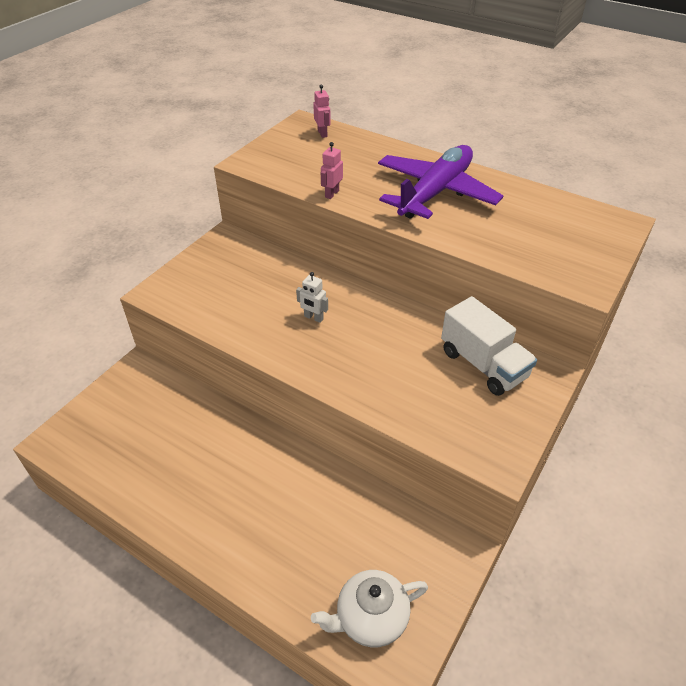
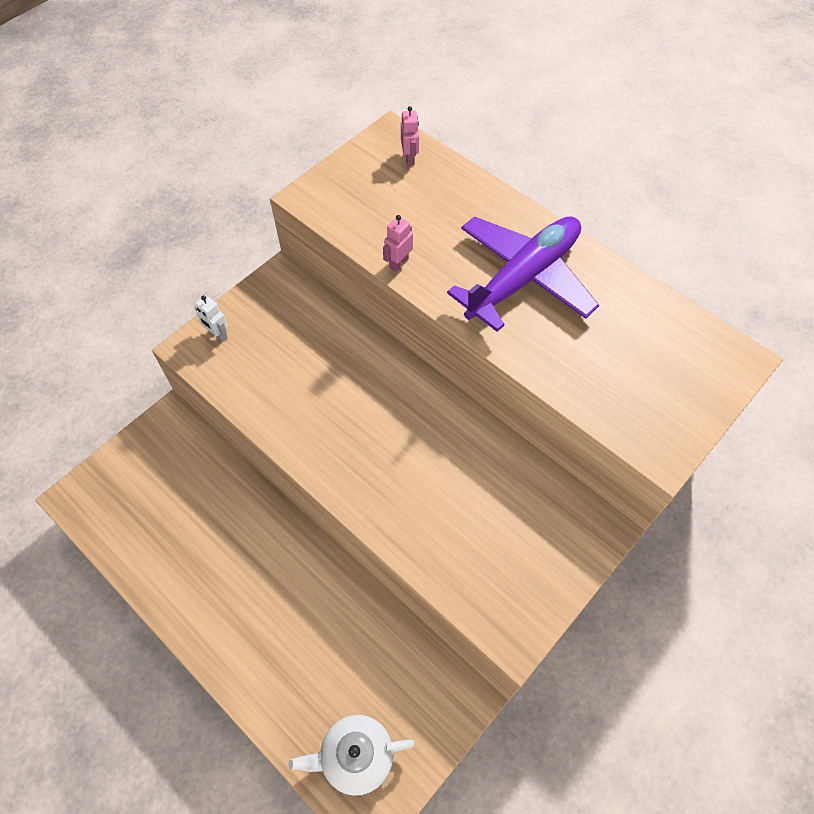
camera: 10 degrees right, 15 degrees up
(313, 318) = (357, 410): white robot -> white robot (218, 335)
(483, 364) = (531, 506): white truck -> none

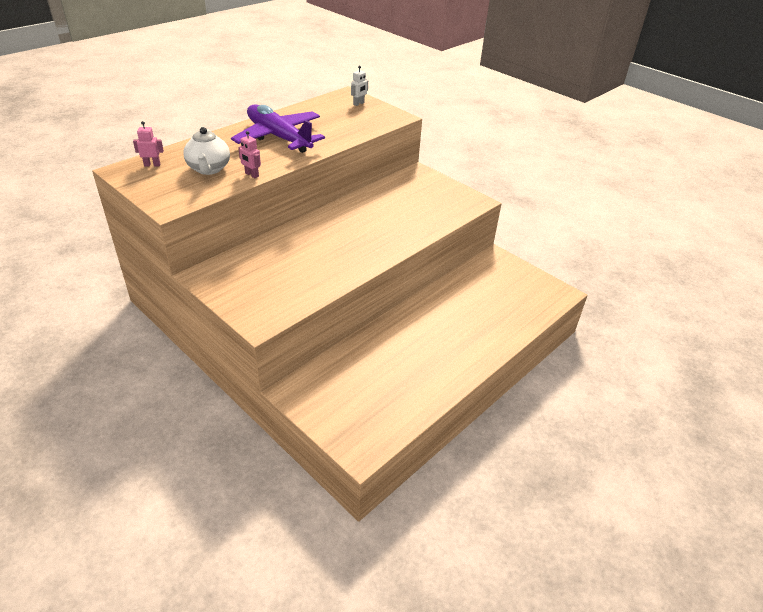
camera: 90 degrees left, 20 degrees down
(218, 335) = (250, 308): white robot -> white robot (358, 103)
(356, 756) = (533, 296): white teapot -> white teapot (209, 169)

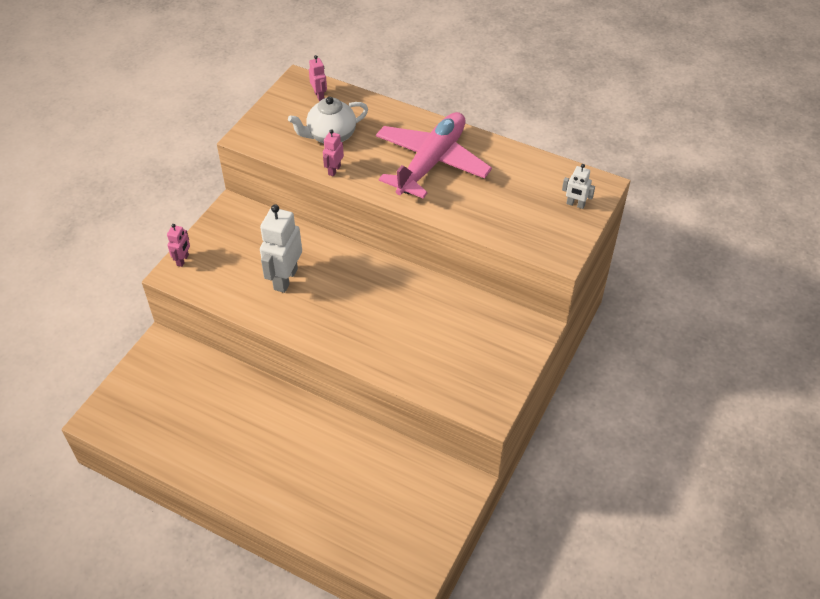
camera: 75 degrees right, 10 degrees up
(246, 315) = (183, 260): none -> pink robot
(278, 137) = (431, 162): purple plane -> pink plane
(309, 261) = (285, 279): none -> white robot

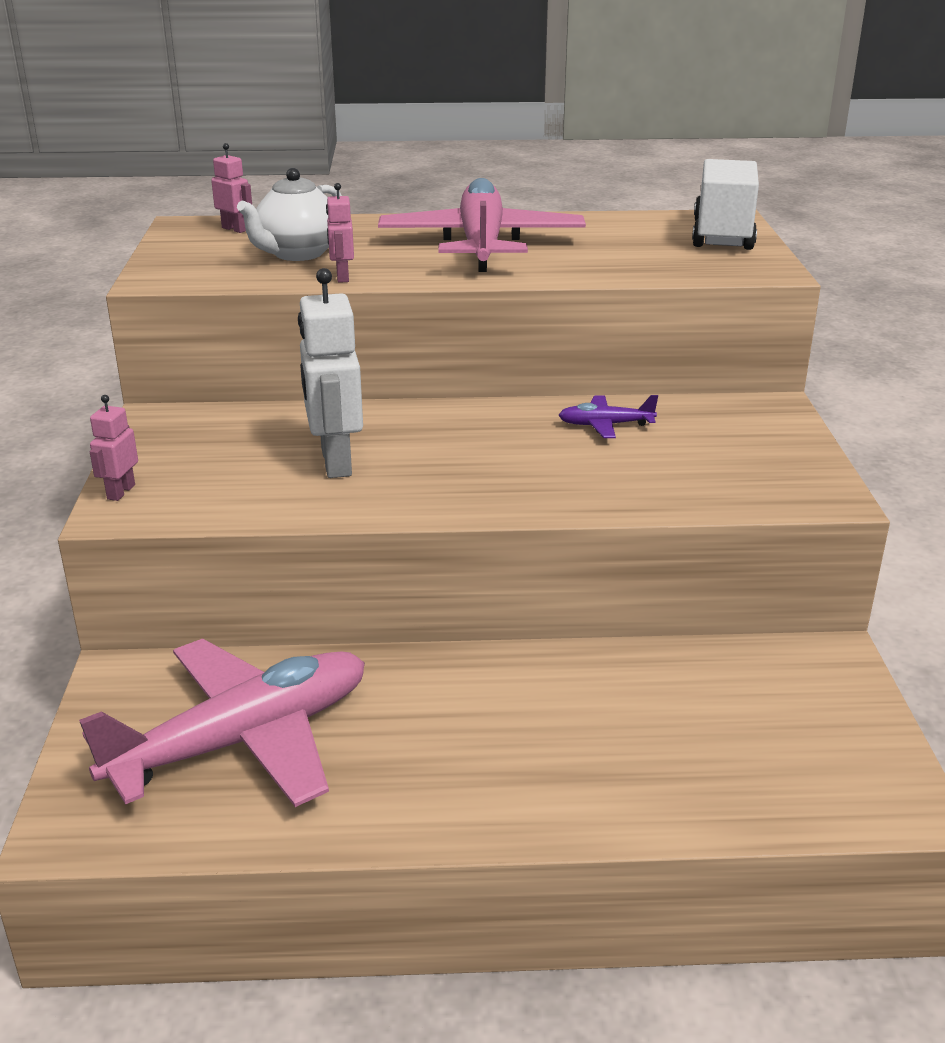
camera: 30 degrees left, 20 degrees down
(183, 260) = (120, 492): pink robot -> pink robot turned 150 degrees counterclockwise
(183, 405) = (244, 740): none -> pink plane
(433, 306) = (605, 425): none -> purple plane
(575, 204) = (722, 235): white robot -> white truck

